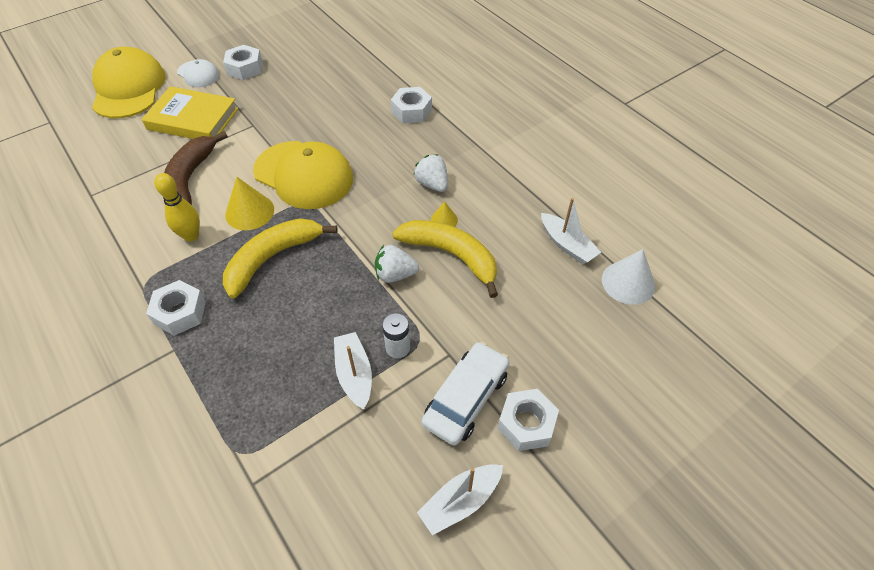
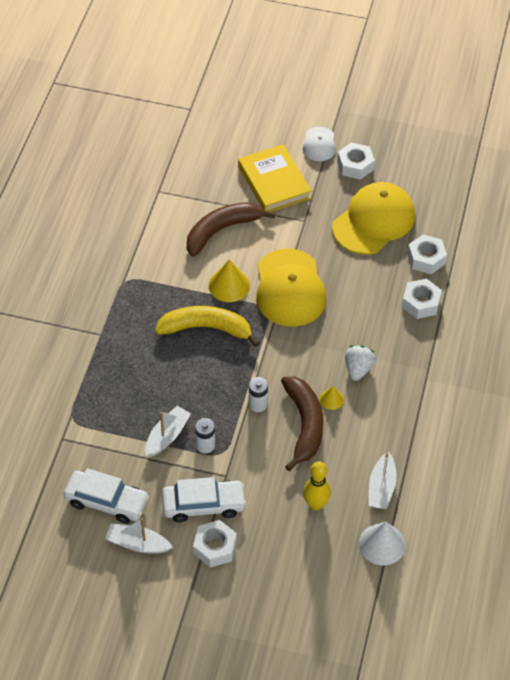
camera: 50 degrees right, 0 degrees up
(128, 88) = (263, 119): yellow cap -> yellow cap (374, 221)
(180, 312) = (125, 316): white nut -> white nut (426, 259)
(191, 236) = (181, 272): yellow bowling pin -> yellow bowling pin (315, 504)
(377, 495) = (106, 501): none -> white car
(395, 274) = (257, 404): white strawberry -> white battery
(451, 255) = (304, 425): yellow banana -> brown banana

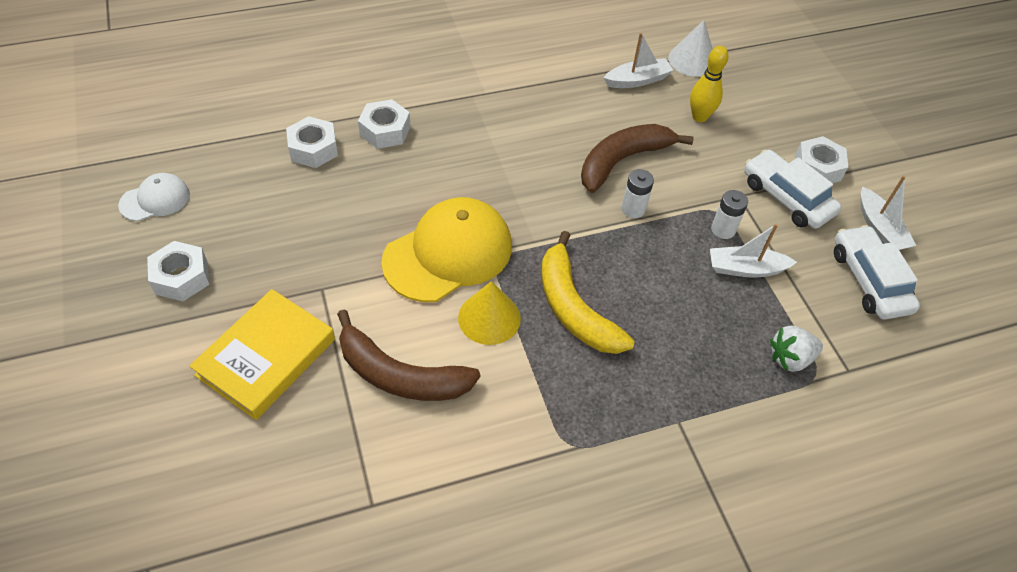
camera: 125 degrees left, 0 degrees up
(319, 144) = (155, 337): white cap -> white cap (155, 200)
(331, 399) = (572, 152): yellow cone -> none
(358, 369) = (516, 147): white strawberry -> white strawberry (790, 358)
(374, 221) = (279, 218): yellow cap -> none

